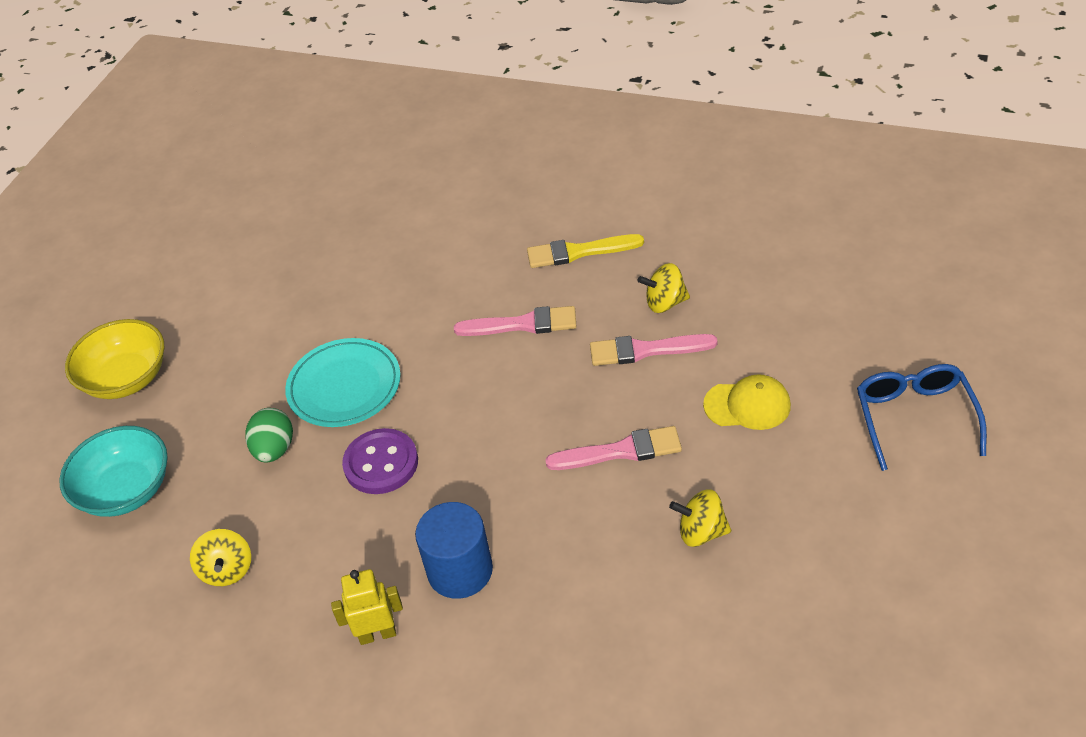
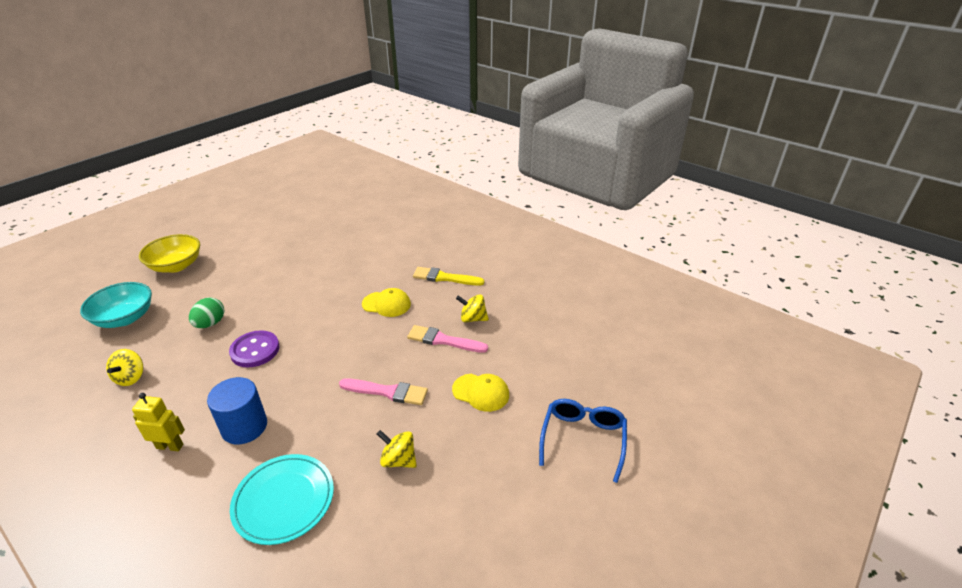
camera: 15 degrees right, 10 degrees down
(344, 387) = (271, 304): turquoise plate -> turquoise plate (284, 500)
(522, 324) = (386, 304): pink brush -> yellow cap

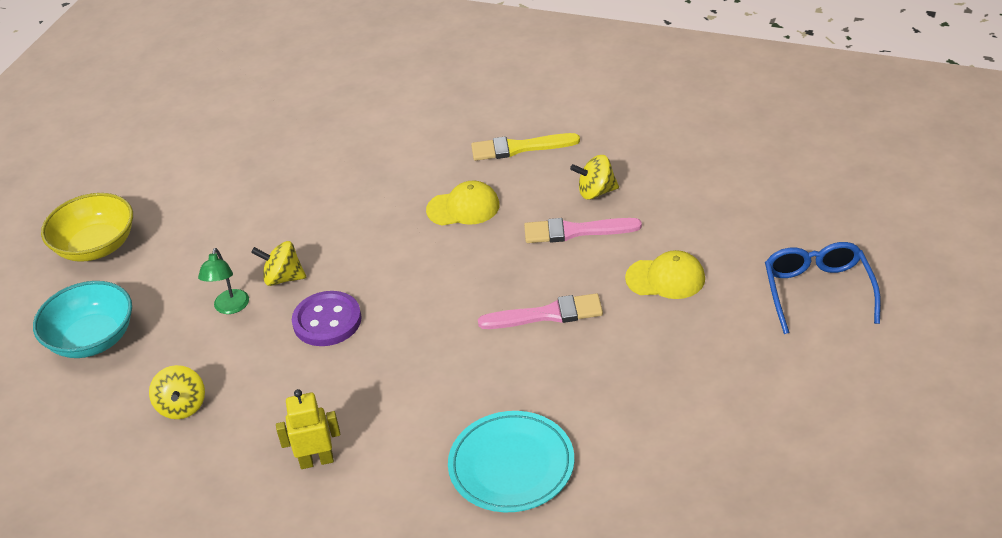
camera: 15 degrees left, 5 degrees up
(210, 324) = (230, 308): green egg -> green lamp
(244, 427) = (394, 410): blue cylinder -> none
(398, 460) = (616, 382): yellow spinning top -> yellow spinning top (283, 278)

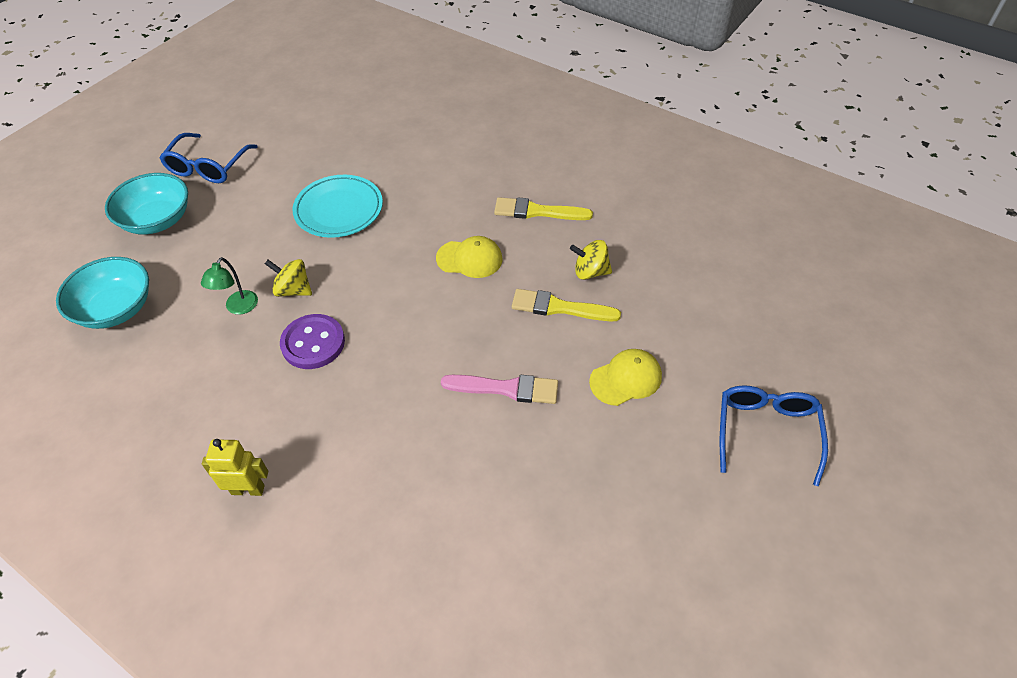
camera: 10 degrees right, 10 degrees up
(96, 246) = (157, 220): yellow bowl -> turquoise bowl
(129, 182) = (208, 167): none -> blue glasses
(182, 406) = (159, 397): yellow spinning top -> none
(511, 465) = (418, 548): turquoise plate -> turquoise plate (339, 209)
(576, 231) = (560, 307): pink brush -> yellow brush
(665, 278) = (626, 379): yellow cap -> yellow cap turned 45 degrees counterclockwise

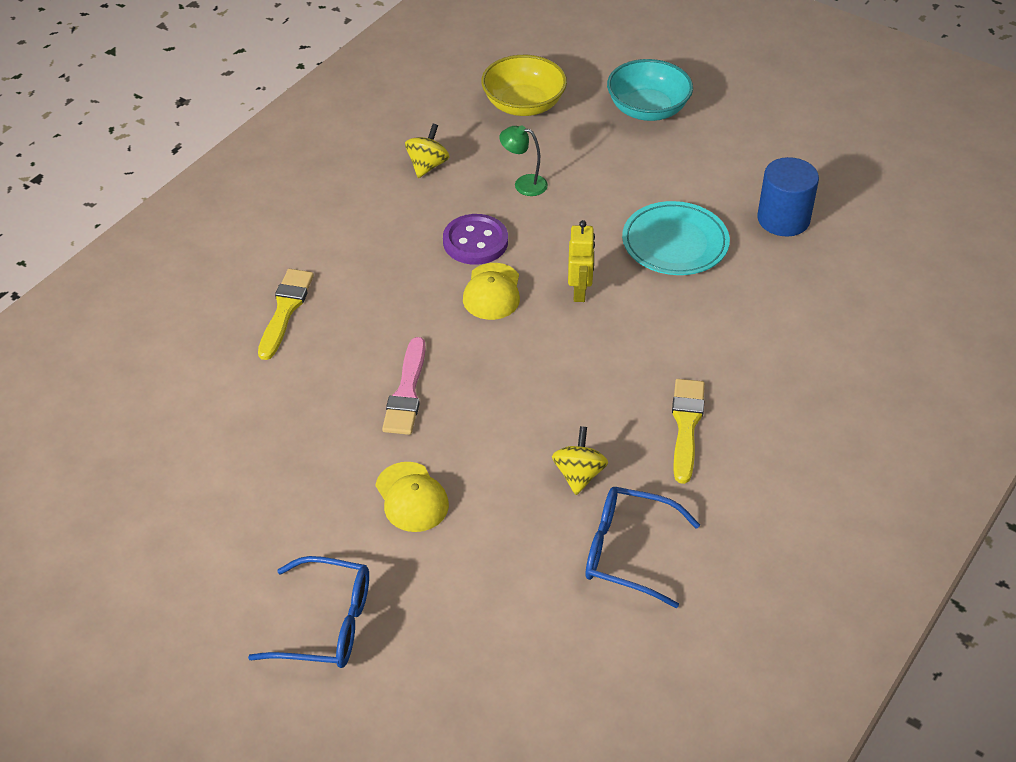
camera: 90 degrees right, 5 degrees down
(116, 309) = (523, 105): turquoise bowl -> yellow bowl
(208, 167) = (737, 131): blue glasses -> blue glasses (627, 552)
(248, 489) = (313, 218): yellow robot -> yellow robot (579, 292)
(293, 290) = (548, 220): yellow spinning top -> yellow spinning top (427, 165)
(322, 149) = (783, 219): none -> blue cylinder
(469, 259) = (598, 360): yellow cap -> yellow cap (492, 292)
(560, 307) = (520, 442): yellow brush -> yellow brush (285, 310)

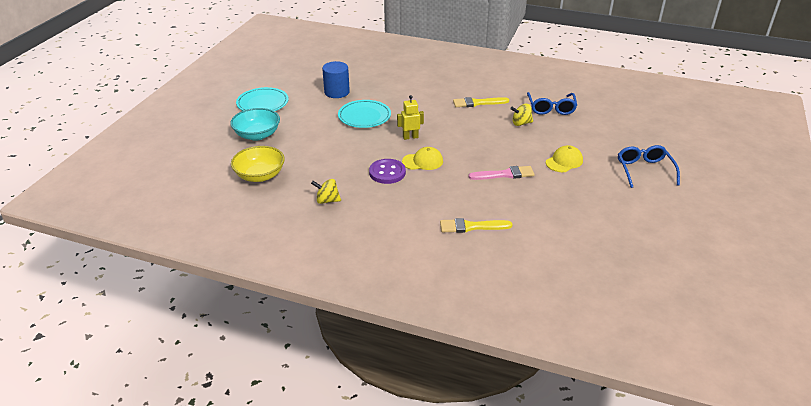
camera: 105 degrees left, 10 degrees down
(523, 184) = (333, 165): green lamp -> none
(759, 122) = (262, 103): none -> turquoise plate

